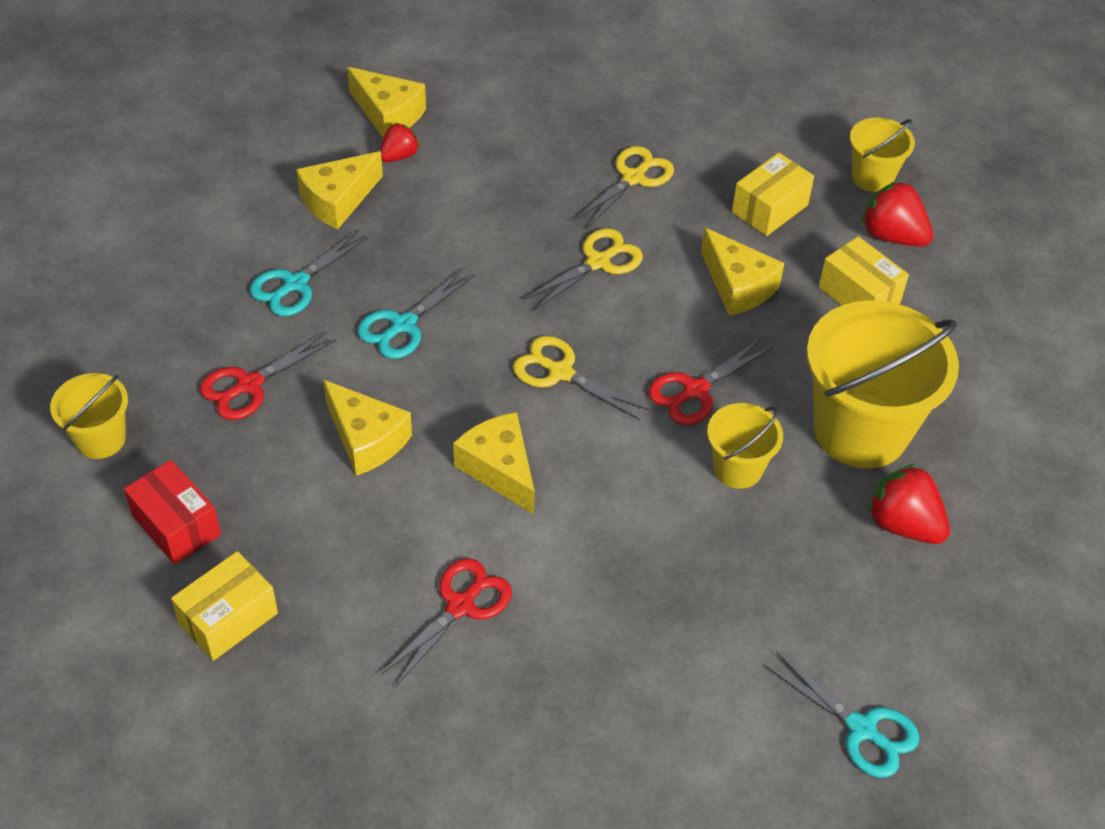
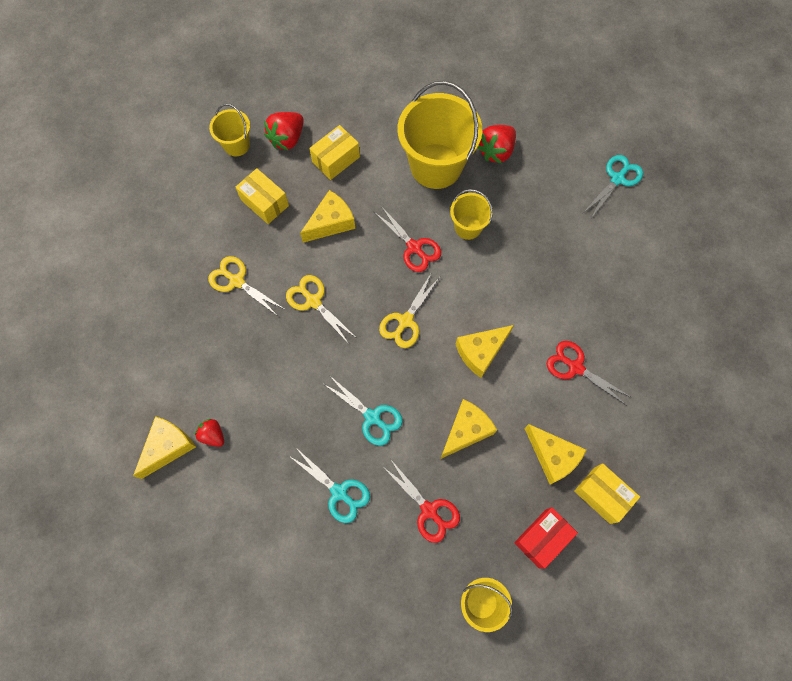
camera: 90 degrees left, 20 degrees up
(338, 200) = (258, 473): yellow cheese -> yellow cheese (552, 456)

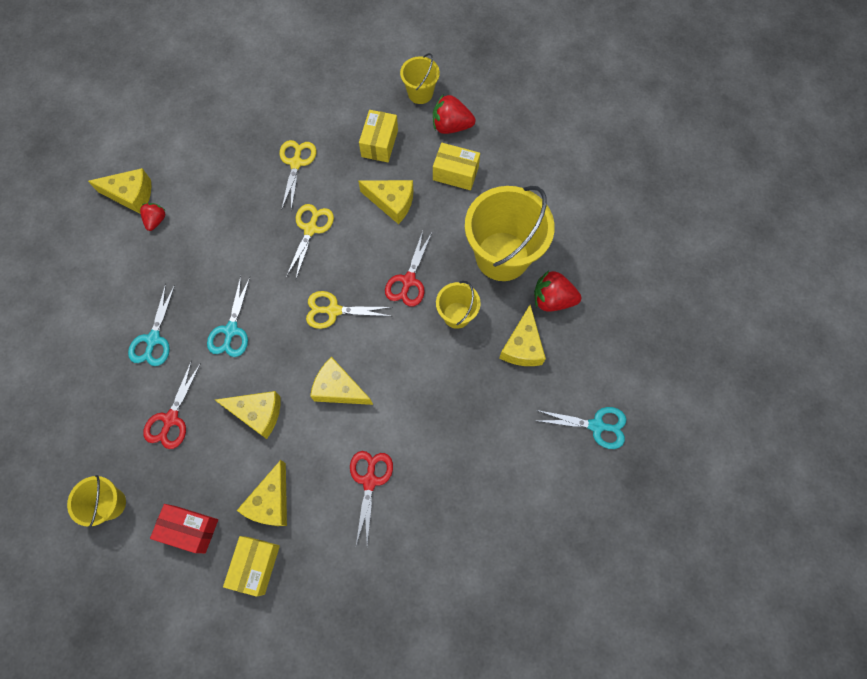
camera: 60 degrees right, 0 degrees up
(523, 194) = (522, 346): none -> yellow cheese

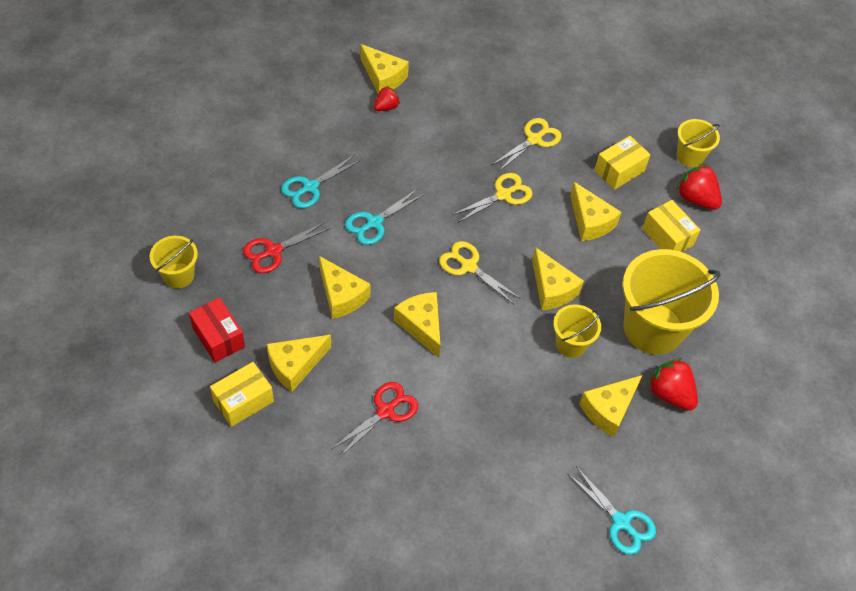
camera: 35 degrees right, 15 degrees down
(408, 281) = (552, 289): red scissors -> yellow cheese

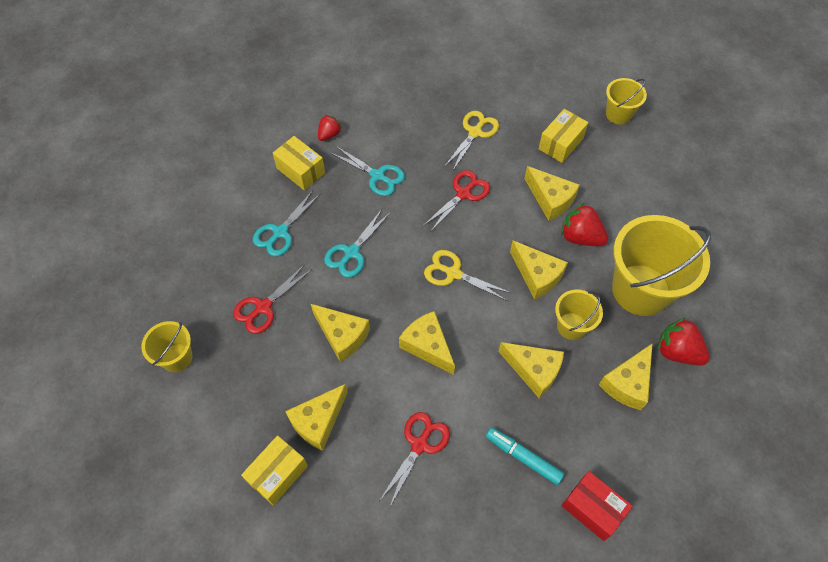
camera: 10 degrees left, 5 degrees up
(218, 337) = (234, 412): red box -> red box (592, 509)
(383, 77) = (318, 106): yellow cheese -> yellow cheese (534, 371)
(482, 448) = (523, 457): none -> turquoise marker
(503, 195) = (463, 193): yellow scissors -> red scissors
(621, 522) = (676, 496): turquoise scissors -> turquoise scissors (377, 176)
(667, 237) = (624, 196): yellow box -> yellow box (301, 170)
(696, 199) = (637, 153): red strawberry -> red strawberry (580, 237)

